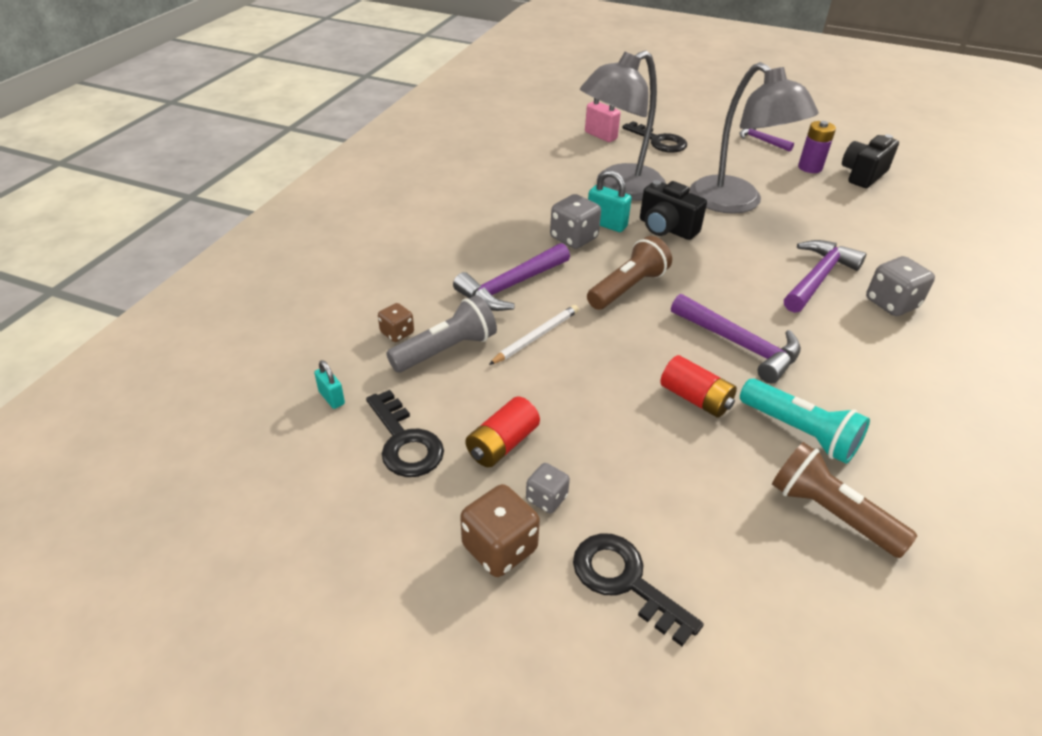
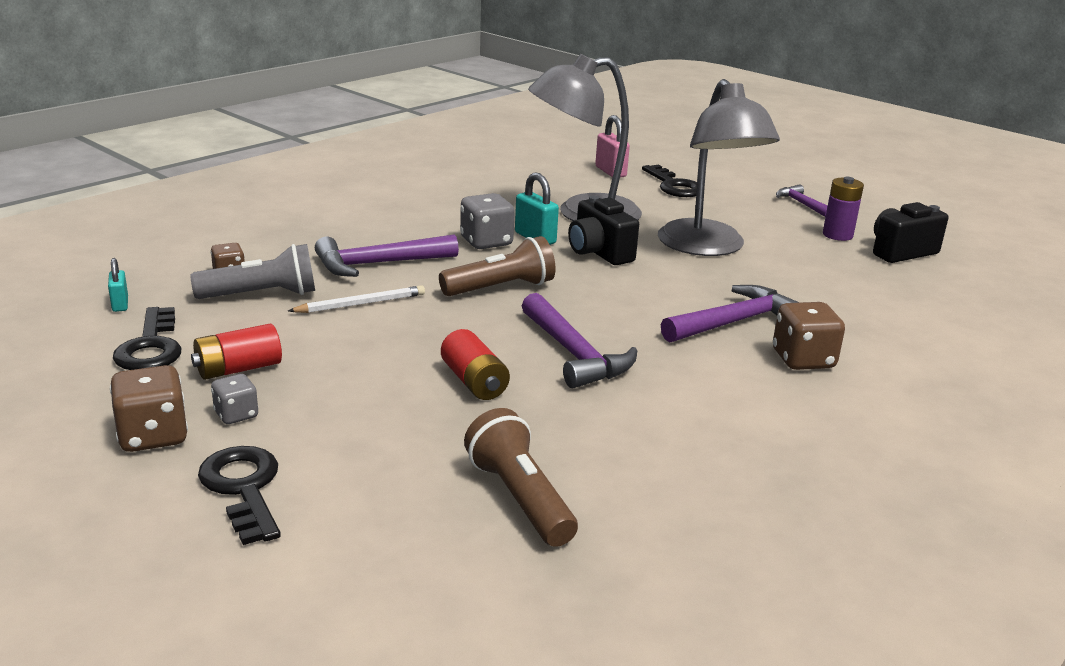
camera: 20 degrees right, 15 degrees down
(800, 432) = (561, 432): turquoise flashlight -> none
(891, 303) = (803, 360): grey dice -> brown dice

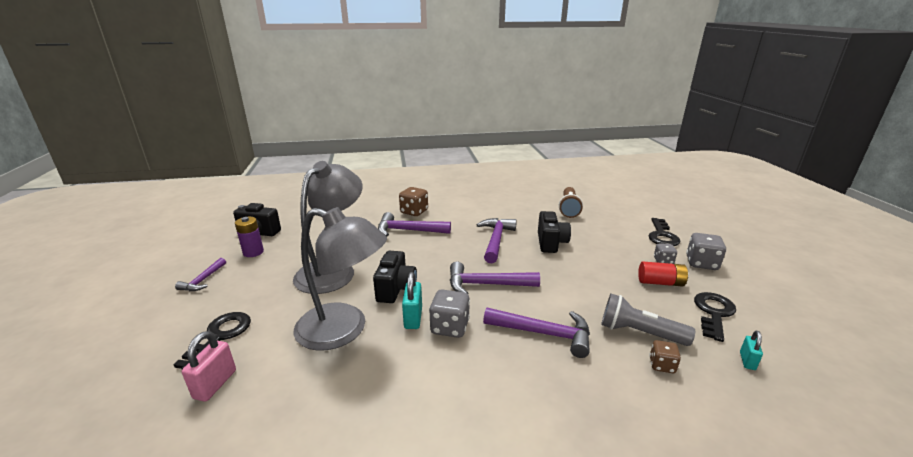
camera: 140 degrees left, 0 degrees up
(153, 436) = (701, 263): brown dice -> grey dice
(360, 304) = (576, 302): white pencil -> none
(474, 382) = (551, 243): red battery -> black camera
(500, 288) = (486, 284): brown flashlight -> purple hammer

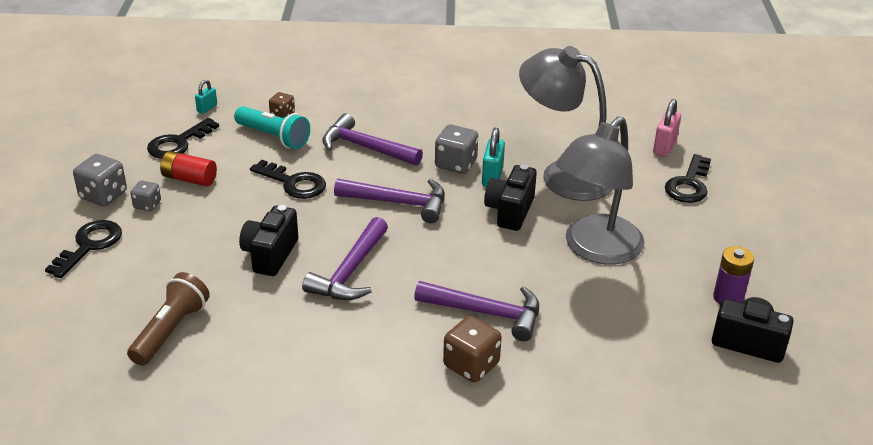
camera: 170 degrees left, 10 degrees up
(203, 280) = (764, 256): purple hammer -> none
(578, 290) = (294, 183): none -> black key
(639, 333) = (274, 137): grey flashlight -> turquoise flashlight

